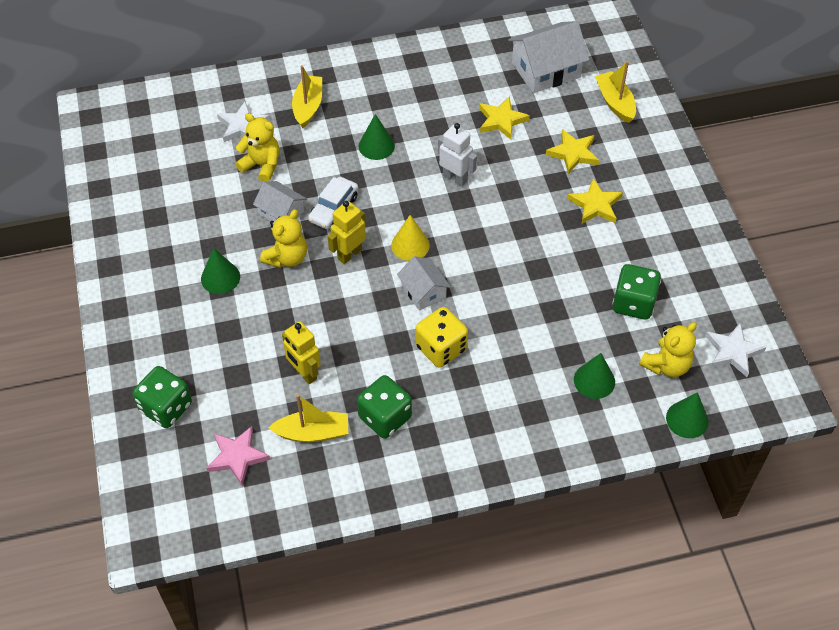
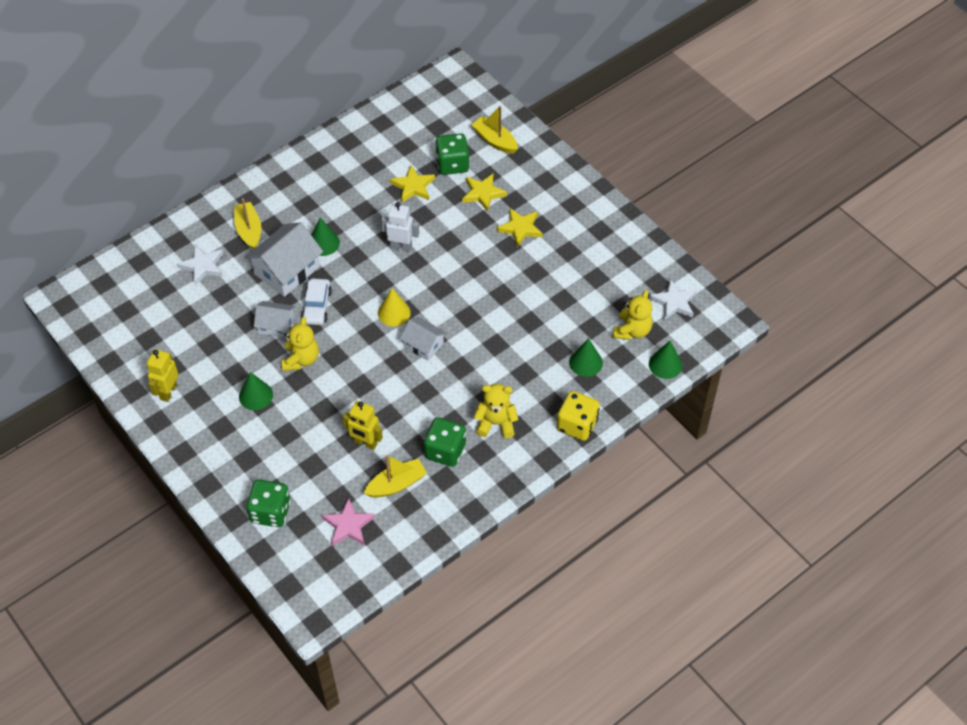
camera: 25 degrees left, 0 degrees up
(262, 165) = (238, 293): yellow teddy bear -> yellow teddy bear (496, 423)
(349, 254) = (349, 338): yellow robot -> yellow robot (168, 392)
(441, 348) = (460, 383): yellow dice -> yellow dice (577, 425)
(546, 70) = (427, 132): white house -> white house (287, 270)
(633, 303) = (585, 294): green dice -> green dice (452, 164)

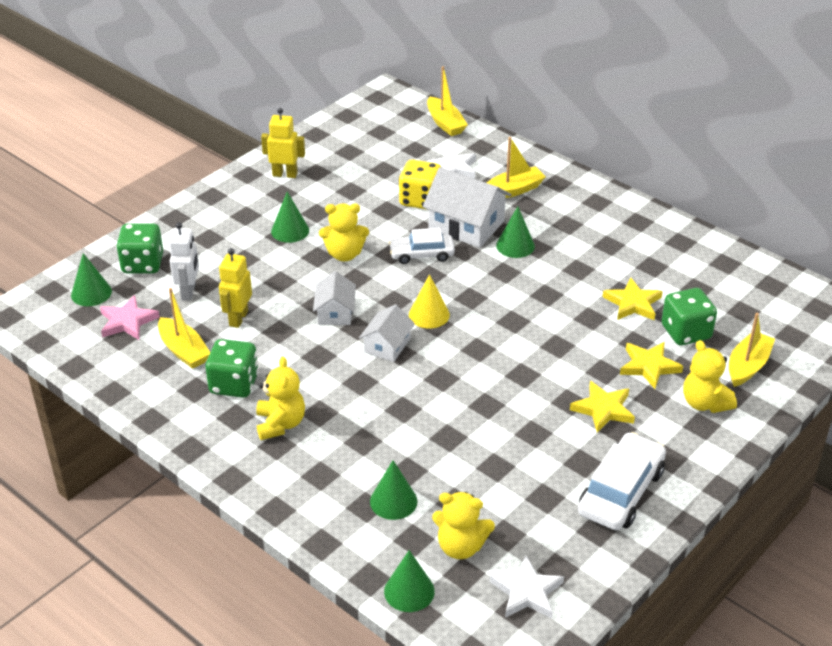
camera: 80 degrees right, 15 degrees down
(130, 260) = (445, 123): none -> yellow boat
(276, 325) = (387, 229): white house -> white house (335, 312)
(301, 554) = (91, 293): none -> green cone
(401, 246) = (532, 306): white robot -> white robot (189, 292)
(525, 173) = (704, 403): none -> yellow teddy bear
(577, 425) = (289, 503): yellow dice -> yellow dice (420, 200)
(598, 236) = (621, 492): none -> white car

